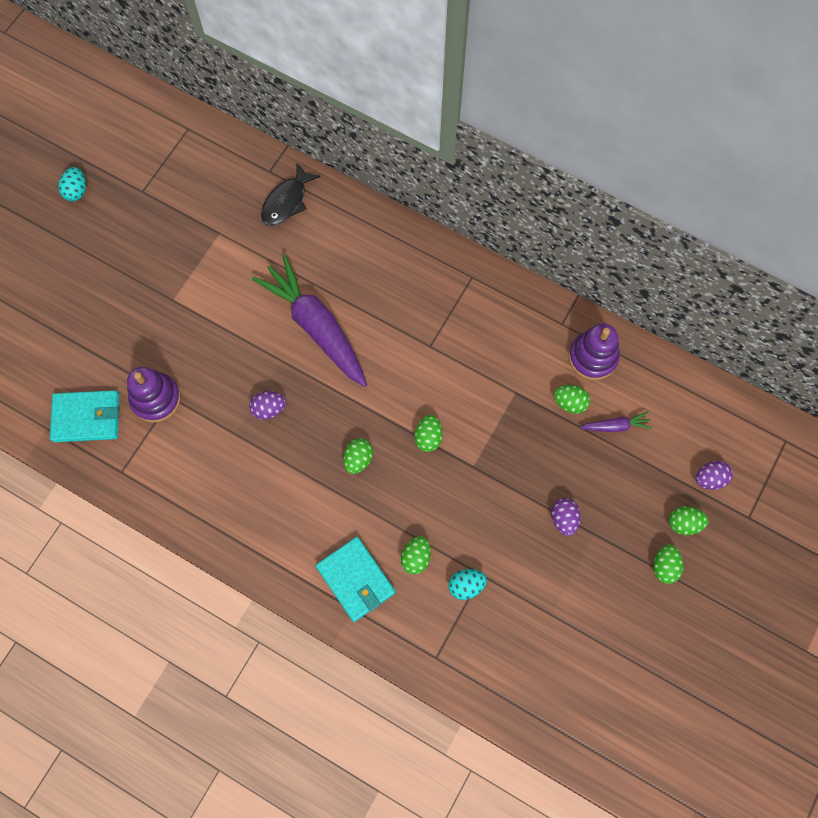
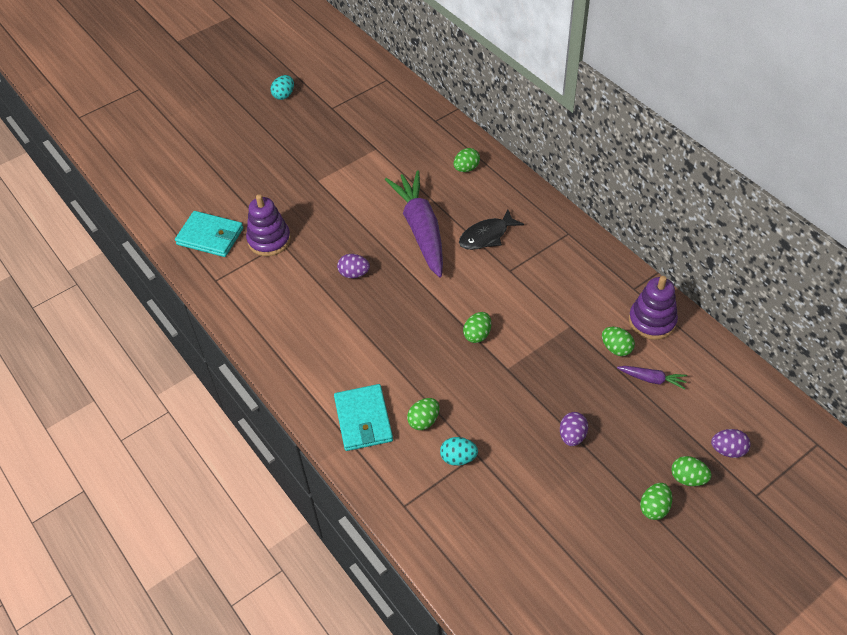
camera: 25 degrees right, 20 degrees down
(286, 201) = (439, 143): black fish -> black fish (486, 236)
(358, 459) = (409, 332): green egg -> green egg (466, 168)

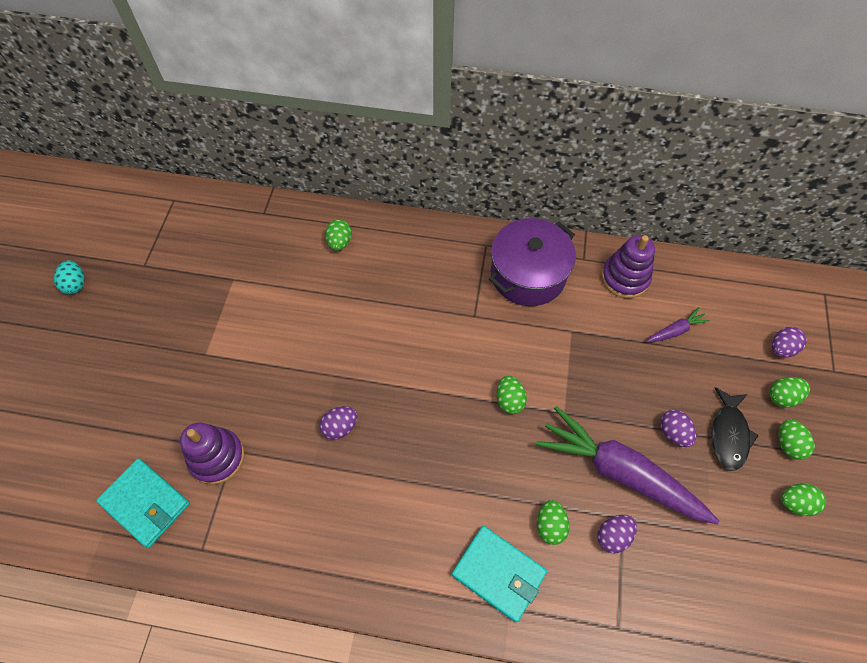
camera: 45 degrees left, 10 degrees up
(210, 236) = (146, 503): turquoise wallet -> turquoise wallet turned 60 degrees clockwise
(421, 230) = (358, 333): purple carrot -> purple carrot (620, 472)
(458, 458) = (613, 536): turquoise egg -> purple egg
(486, 236) = (422, 297): black fish -> black fish (728, 434)
(578, 271) = (528, 274): none -> purple pot
(616, 348) = (624, 324): green egg -> green egg (795, 503)

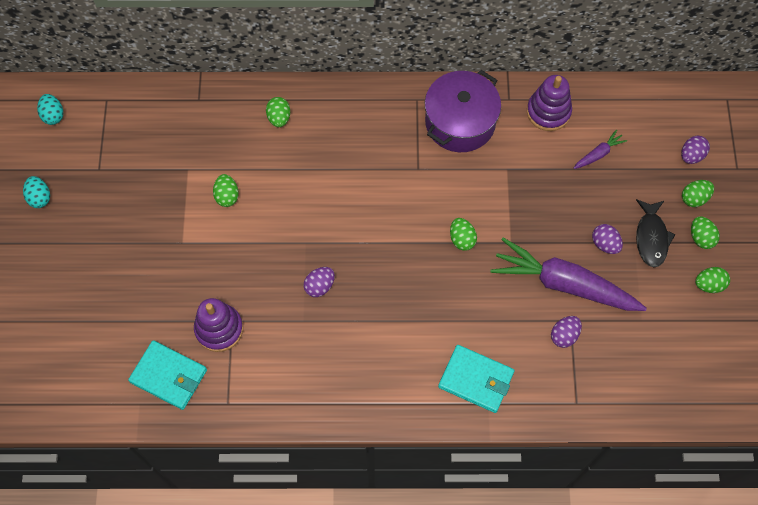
camera: 10 degrees left, 5 degrees up
(117, 207) = (53, 115): none -> turquoise egg
(550, 525) = (512, 336): green egg -> green egg (227, 196)

